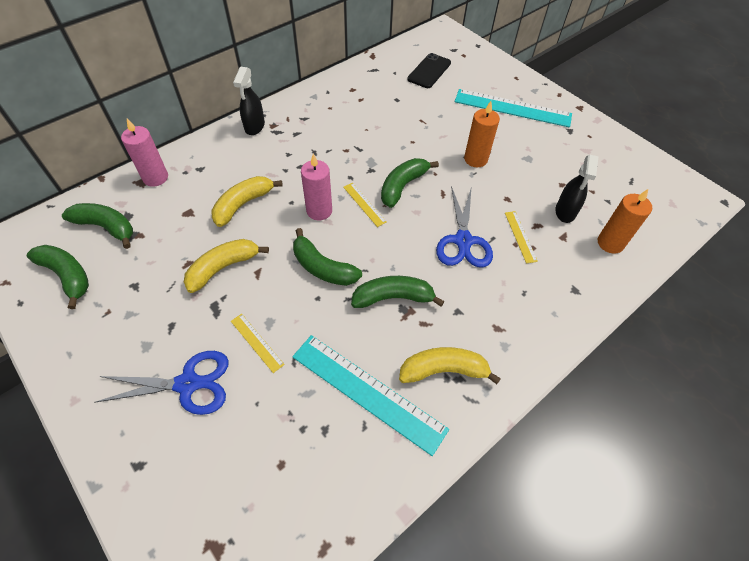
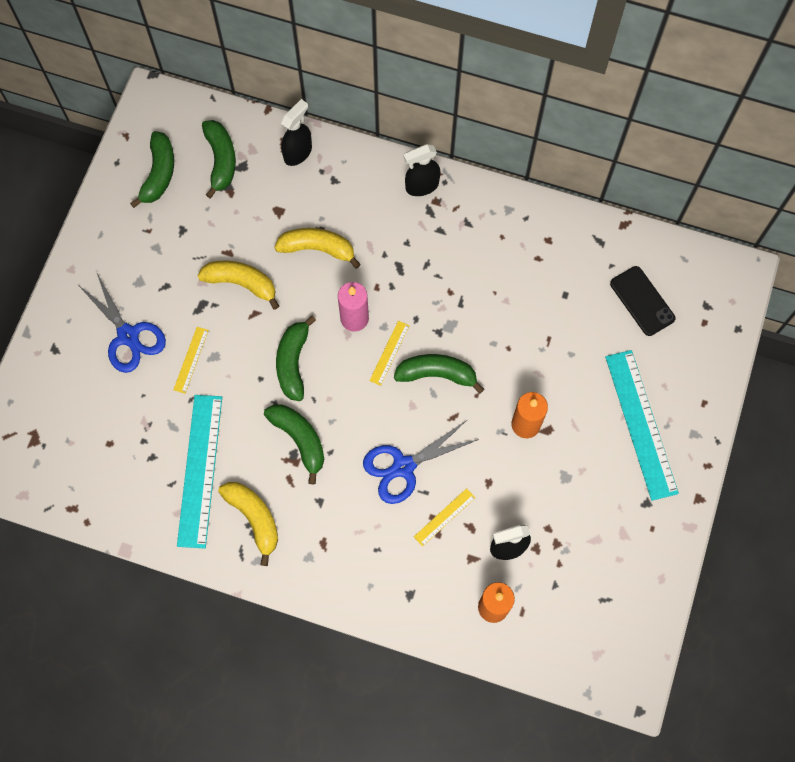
camera: 60 degrees right, 15 degrees up
(155, 178) = (298, 152): pink candle -> black spray bottle
(429, 71) = (642, 301): black phone -> black phone turned 60 degrees clockwise

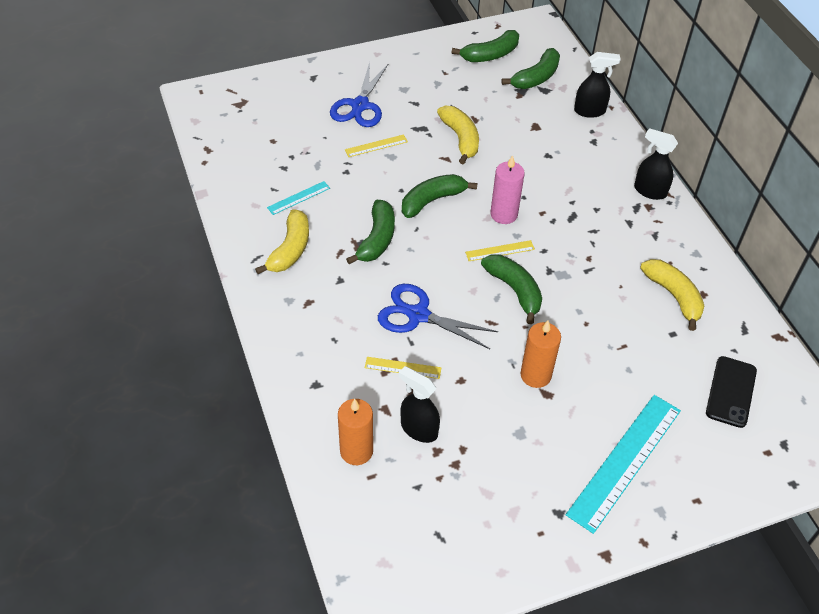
camera: 50 degrees right, 20 degrees down
(199, 470) = (298, 198): turquoise ruler -> turquoise ruler, size x0.46
(318, 249) = (532, 163): yellow banana -> yellow banana (674, 296)

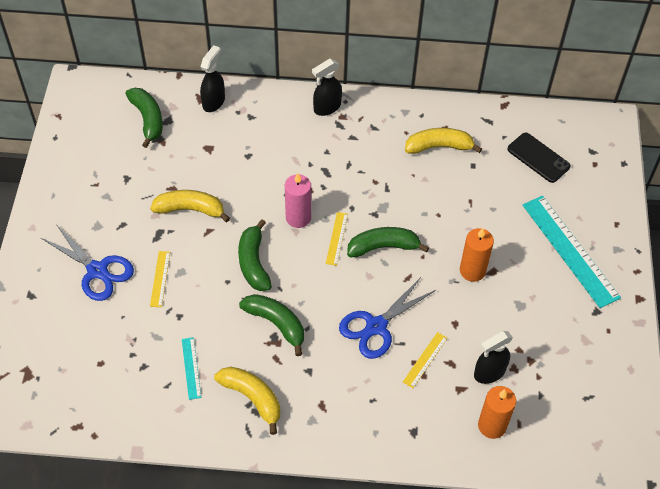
camera: 65 degrees left, 5 degrees up
(490, 55) = (95, 139): green banana -> none

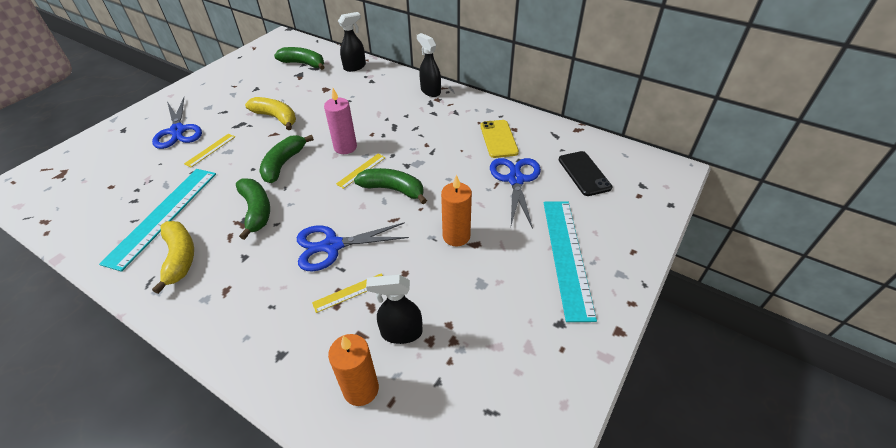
camera: 30 degrees right, 10 degrees down
(148, 119) = (303, 64): green banana -> green banana turned 75 degrees counterclockwise
(191, 368) = (163, 215): turquoise ruler -> turquoise ruler, size x2.16
(327, 107) = (430, 91): black spray bottle -> black spray bottle turned 60 degrees clockwise
(439, 146) = (498, 139): yellow banana -> yellow phone
(484, 190) = (515, 180): none -> blue scissors

